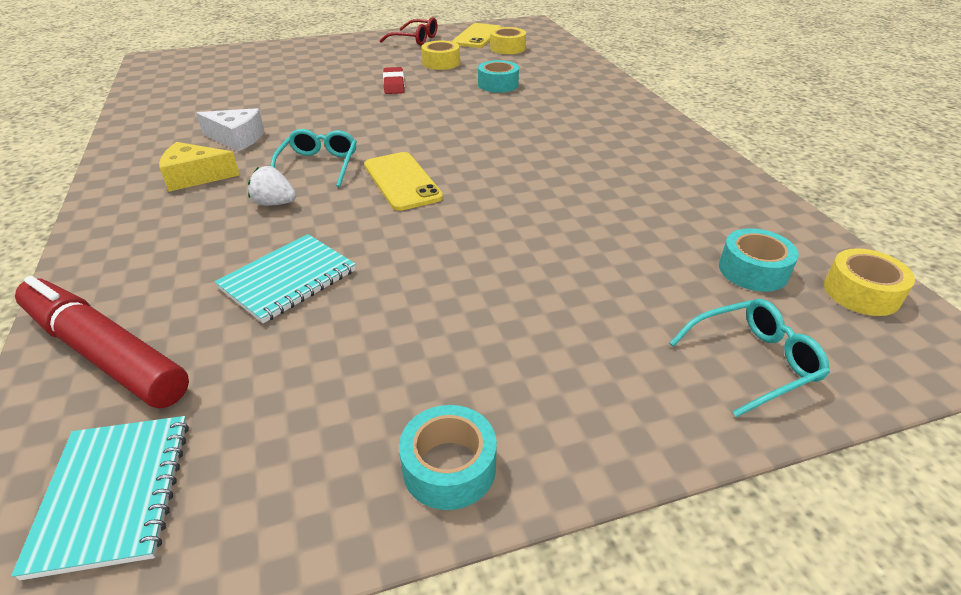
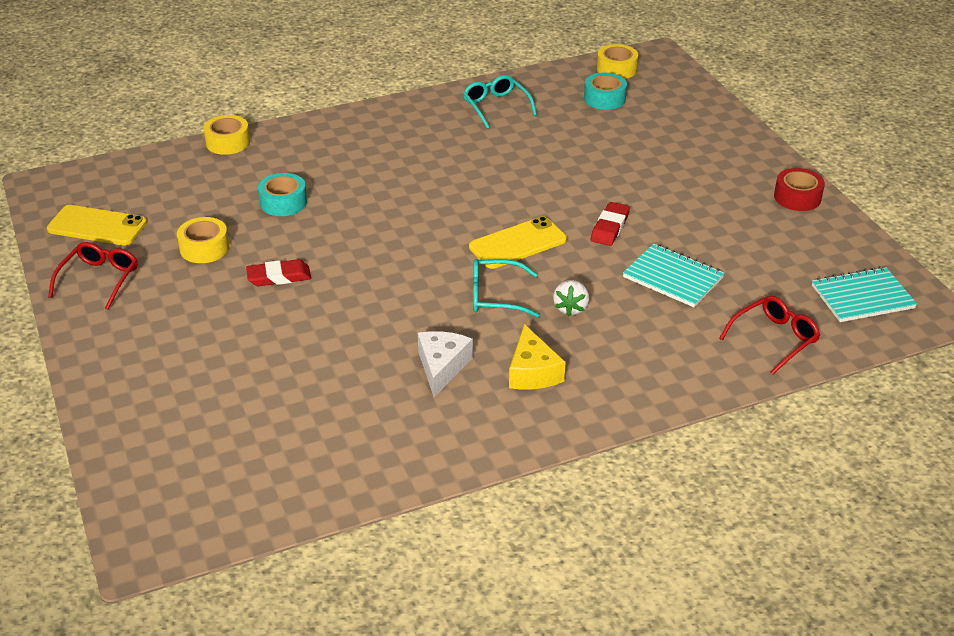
camera: 95 degrees left, 0 degrees up
(105, 353) = (774, 339): red marker -> red glasses
(413, 242) = (610, 227): none -> red eraser
(449, 467) = (797, 197): turquoise tape -> red tape
(507, 48) = (153, 200): yellow tape -> yellow tape (228, 142)
(753, 362) = (688, 109): turquoise glasses -> turquoise glasses (496, 106)

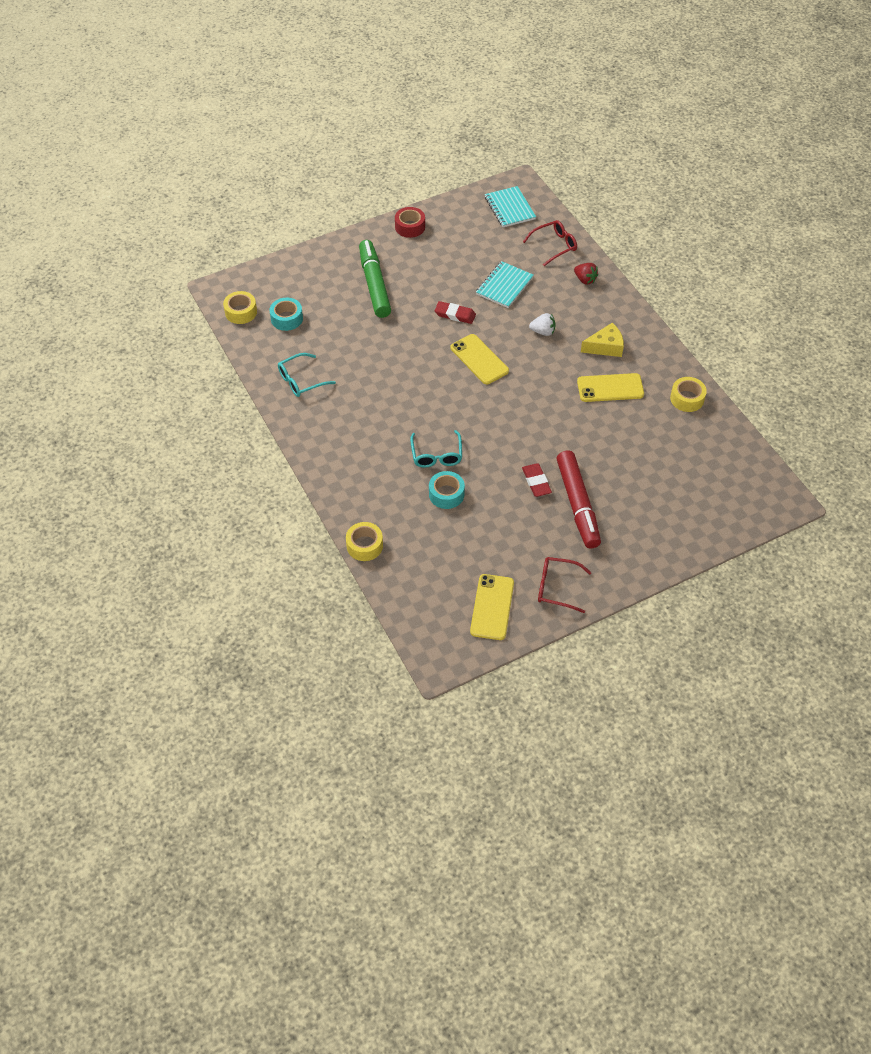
camera: 95 degrees left, 15 degrees up
(204, 248) = (510, 532): yellow tape -> yellow tape (687, 399)
(226, 310) = (577, 504): none -> red marker
(442, 367) = (610, 388): white cheese -> yellow phone
(495, 296) = (537, 367): turquoise glasses -> turquoise glasses (436, 455)
(671, 163) = (374, 284): none -> green marker
(692, 365) = (585, 280): none -> red strawberry
(774, 339) = (554, 246): red glasses -> red glasses turned 105 degrees clockwise

